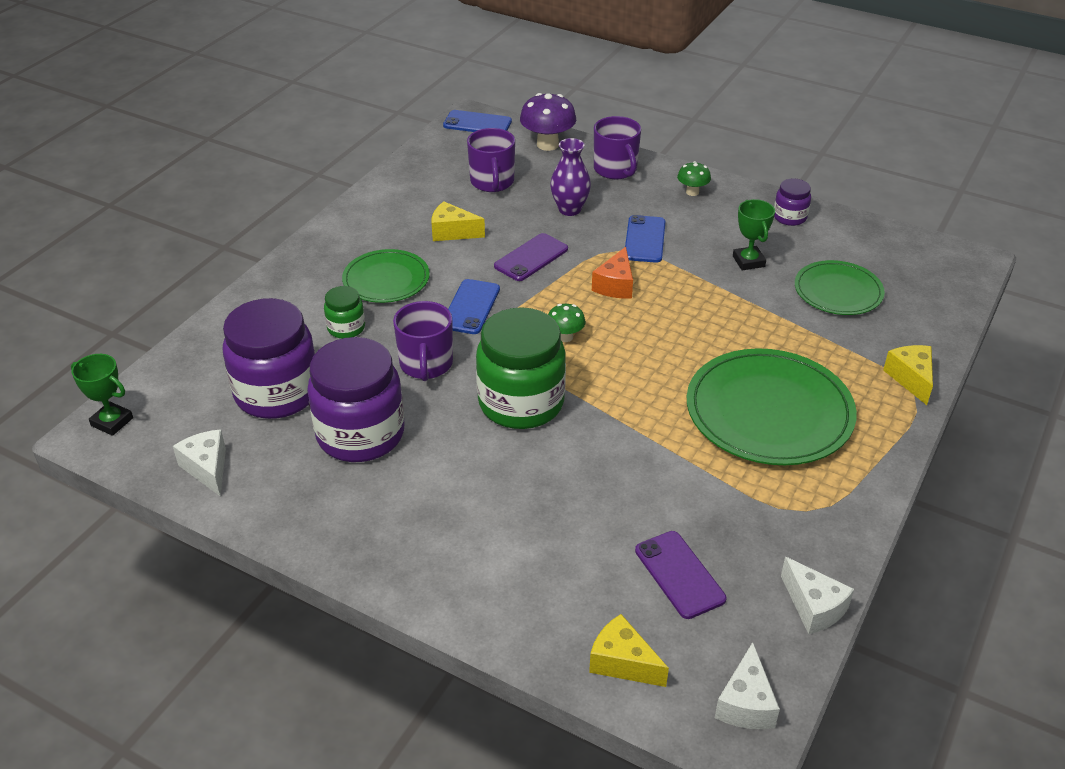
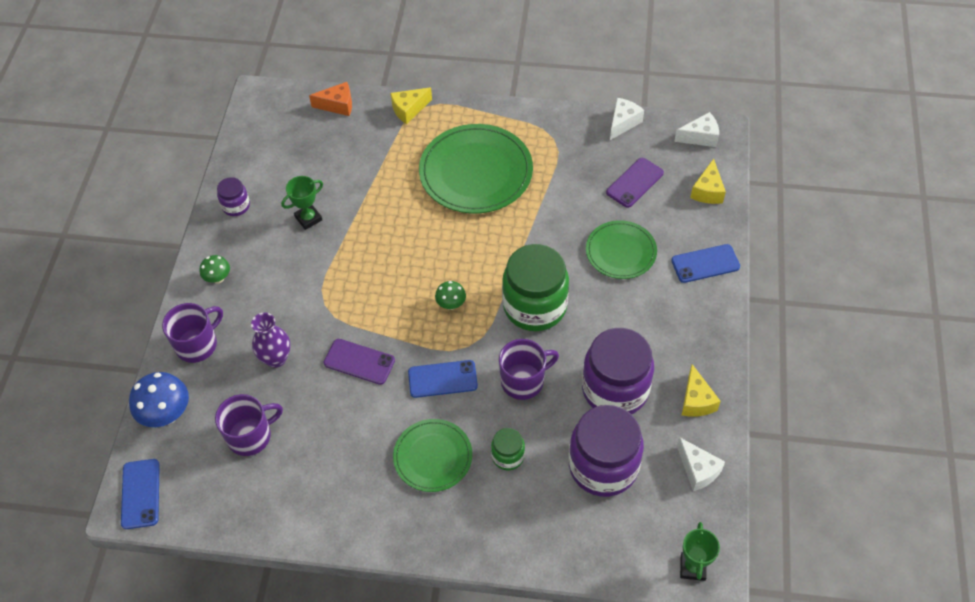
camera: 110 degrees left, 15 degrees up
(207, 468) = (698, 470): white cheese -> white cheese turned 75 degrees counterclockwise
(452, 232) = (344, 435): yellow cheese -> yellow cheese (696, 400)
(547, 144) = (167, 414): purple mushroom -> blue mushroom
(615, 285) = (374, 293): orange cheese -> orange cheese (337, 105)
(645, 239) = (303, 291): blue phone -> blue phone (705, 264)
(838, 291) = (326, 160): green plate -> green plate (621, 251)

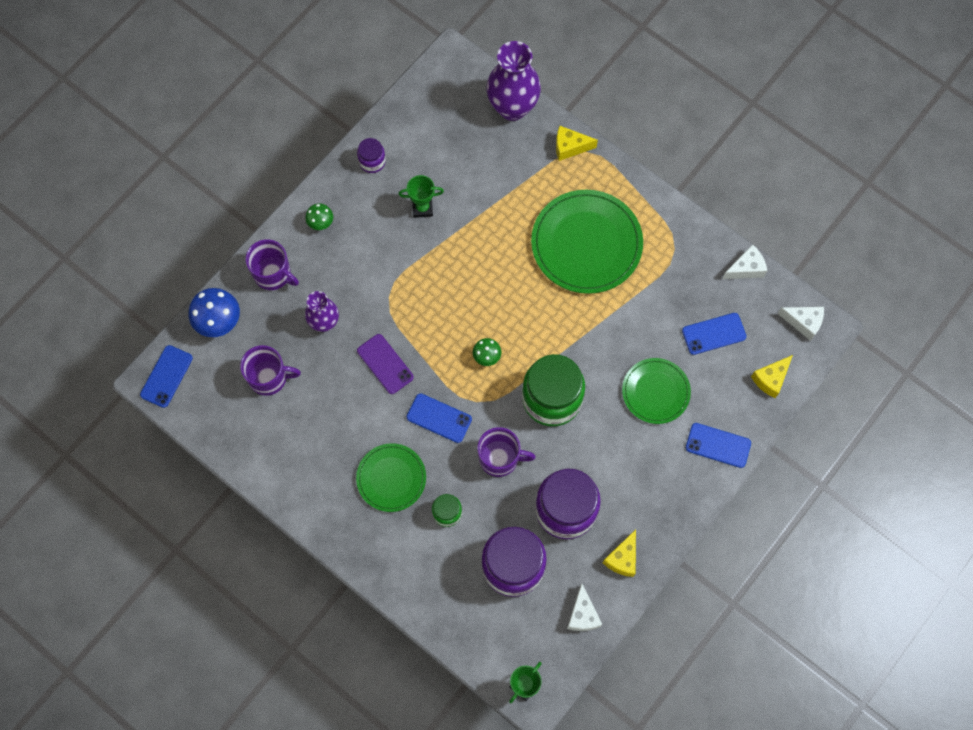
camera: 30 degrees right, 15 degrees up
(197, 344) = (273, 274): purple mug -> purple mug turned 45 degrees clockwise
(337, 105) = (512, 107): orange cheese -> purple vase
(635, 183) = (713, 334): purple phone -> blue phone

